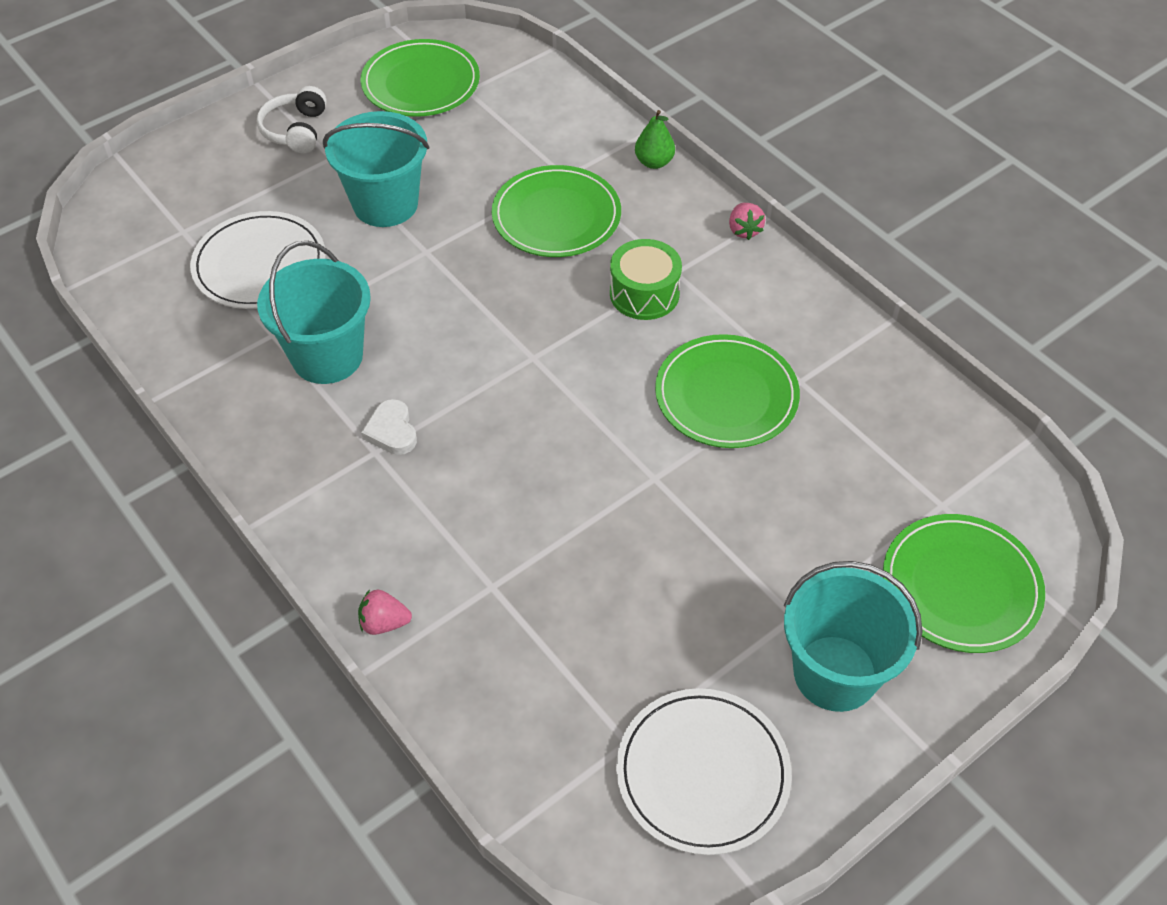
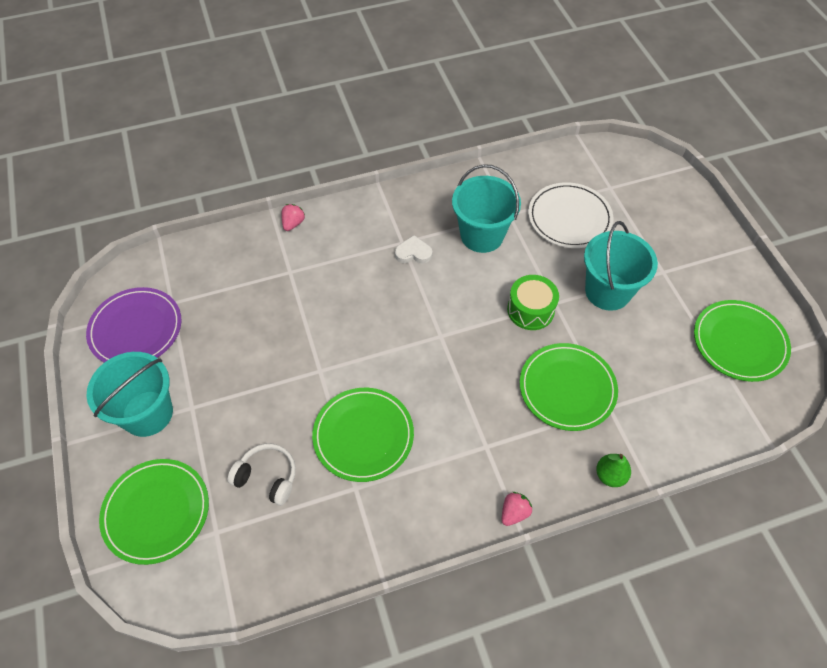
camera: 110 degrees right, 5 degrees up
(296, 130) = (697, 258): white headphones -> white headphones (267, 477)
(644, 293) = (472, 419): green drum -> green drum (530, 310)
(702, 773) = (136, 329): white plate -> purple plate
(744, 230) = (514, 512): pink strawberry -> pink strawberry turned 120 degrees clockwise

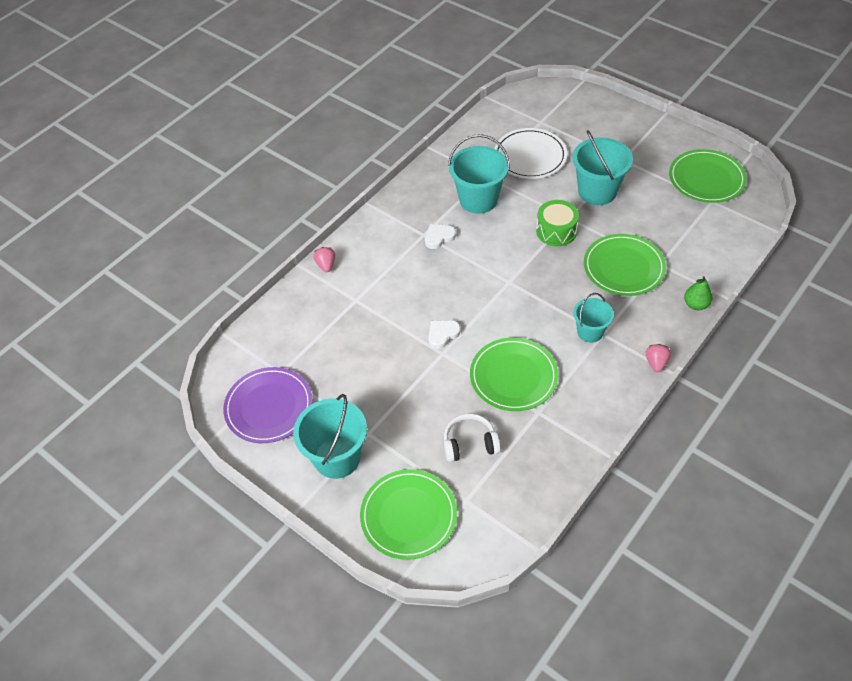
camera: 30 degrees left, 5 degrees down
(335, 352) = (442, 334): none -> white heart
(475, 436) = (590, 332): none -> turquoise bucket

